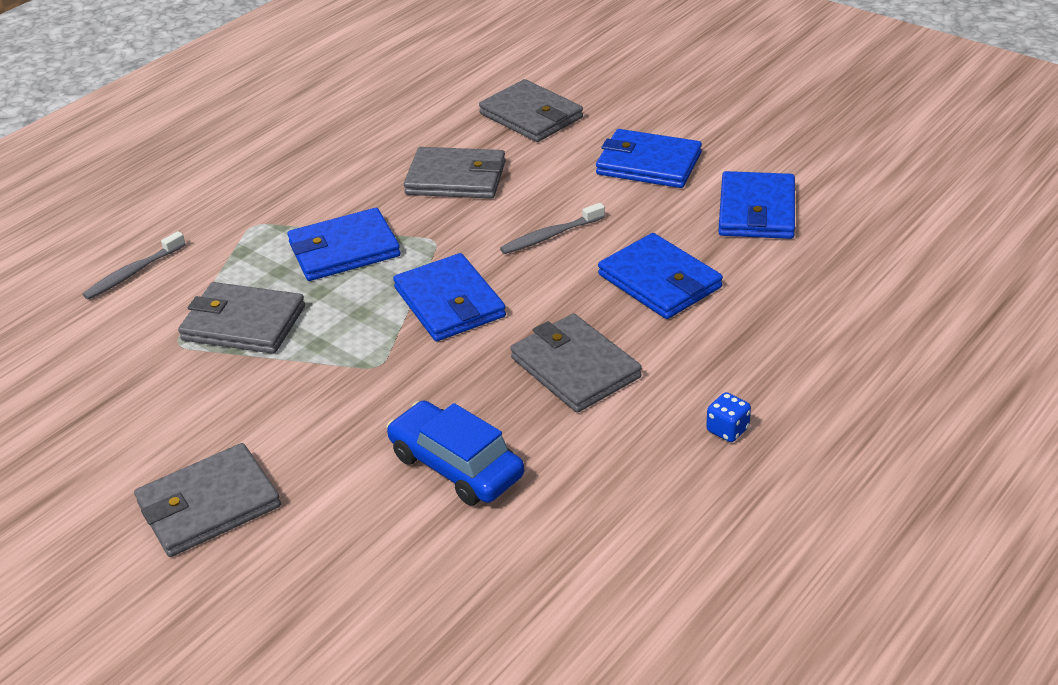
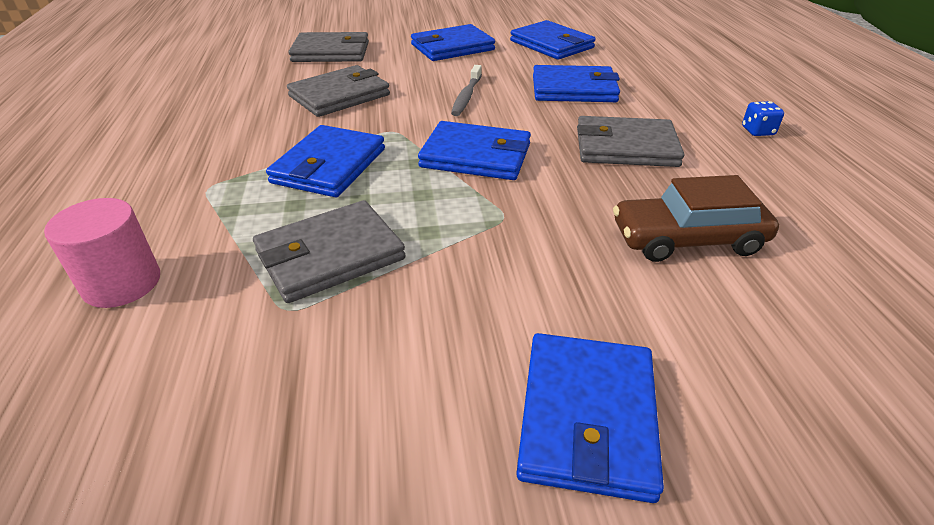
camera: 50 degrees left, 0 degrees up
(134, 272) = (122, 283): grey toothbrush -> pink cylinder
(209, 505) = (587, 417): grey wallet -> blue wallet
(456, 465) = (687, 239): blue car -> brown car

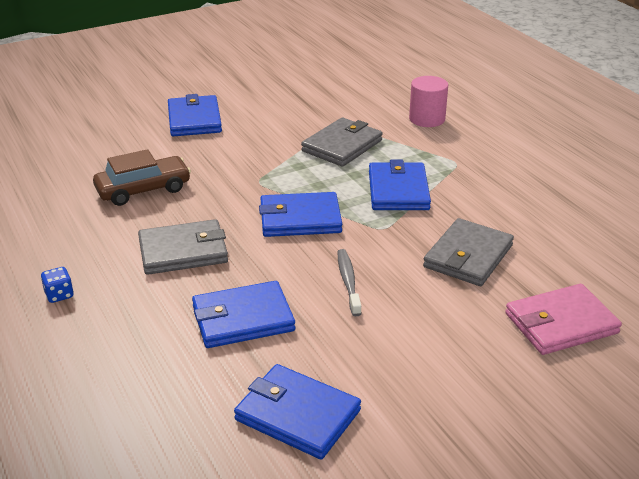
camera: 160 degrees right, 5 degrees down
(331, 52) = (561, 323): grey wallet -> pink wallet
(452, 47) = (427, 372): blue wallet -> none

